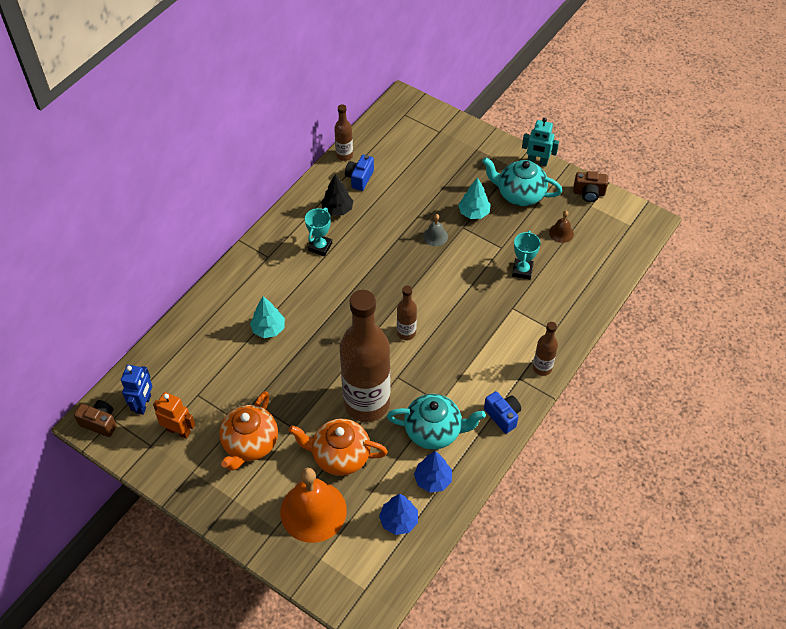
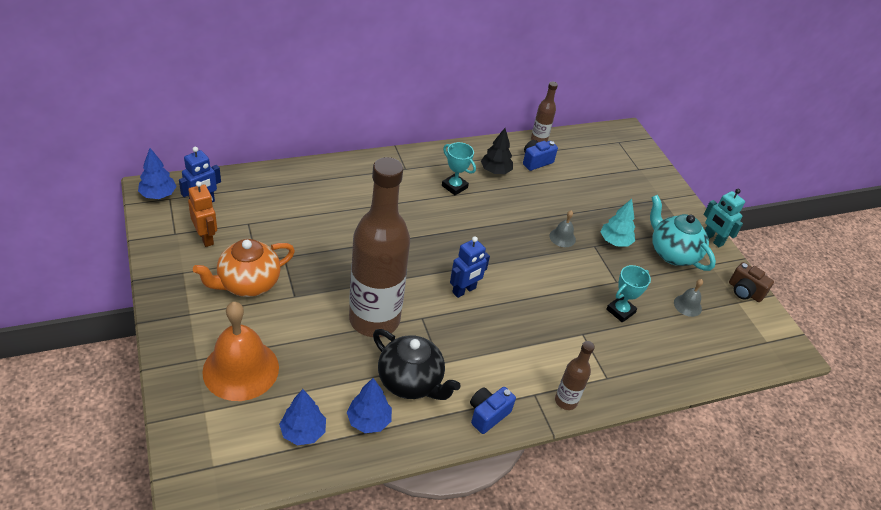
camera: 30 degrees right, 10 degrees down
(100, 423) = (158, 195): brown camera -> blue tree
(268, 329) = (352, 215): turquoise tree -> none
(320, 247) = (454, 187): turquoise trophy -> turquoise trophy turned 75 degrees clockwise
(339, 456) = (308, 343): orange teapot -> none
(406, 333) = (464, 290): brown bottle -> blue robot
(434, 431) = (411, 382): turquoise teapot -> black teapot
(502, 416) = (488, 415): blue camera -> blue camera turned 135 degrees counterclockwise
(561, 233) = (687, 305): brown bell -> grey bell

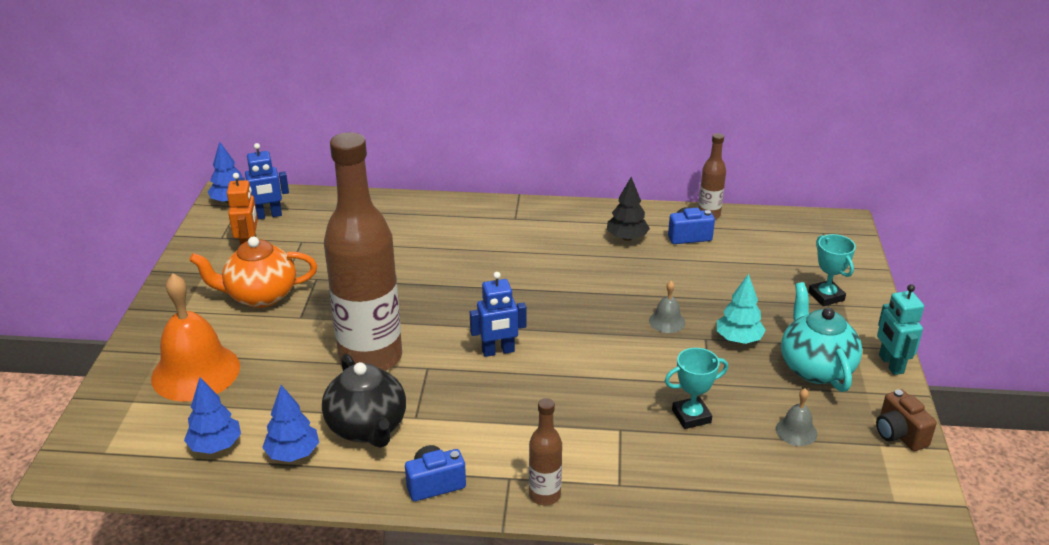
camera: 30 degrees right, 10 degrees down
(454, 187) = (562, 245): turquoise trophy -> turquoise trophy (826, 296)

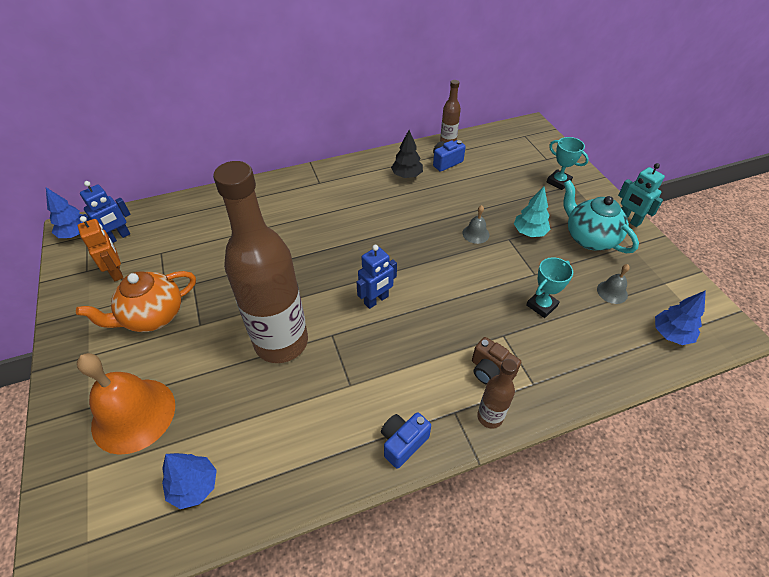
camera: 25 degrees left, 15 degrees up
(293, 453) = (269, 464): blue tree -> blue tree (671, 334)
(367, 428) = (318, 411): black teapot -> none
(899, 434) = (670, 270): brown camera -> brown camera (490, 371)

